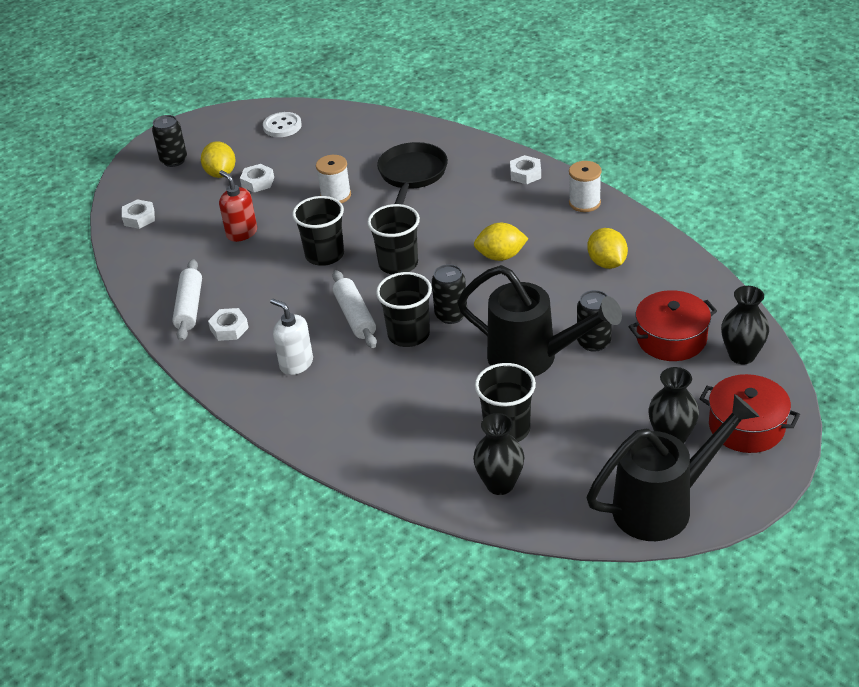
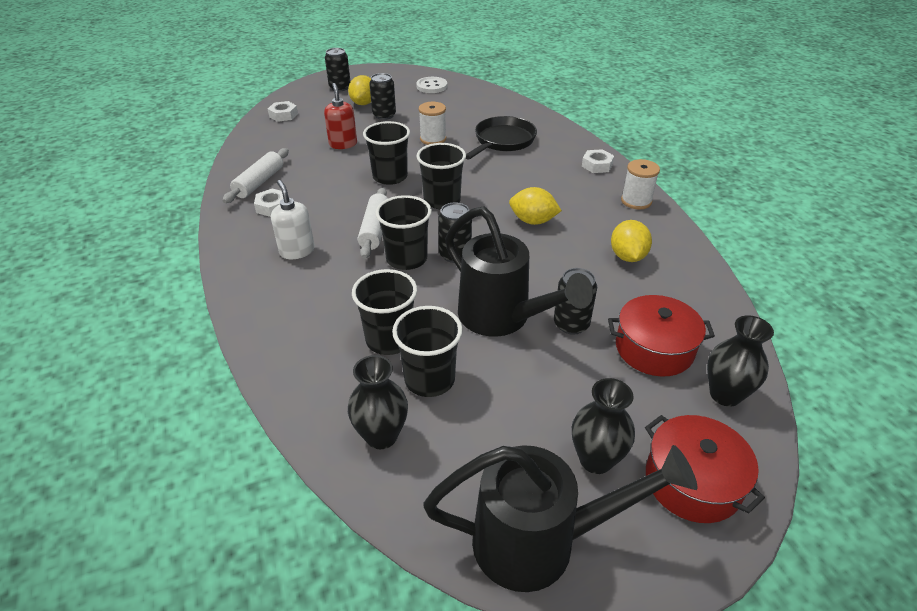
camera: 20 degrees right, 0 degrees up
(258, 182) = (384, 115): white nut -> black can
(449, 411) = (389, 340): none -> black cup

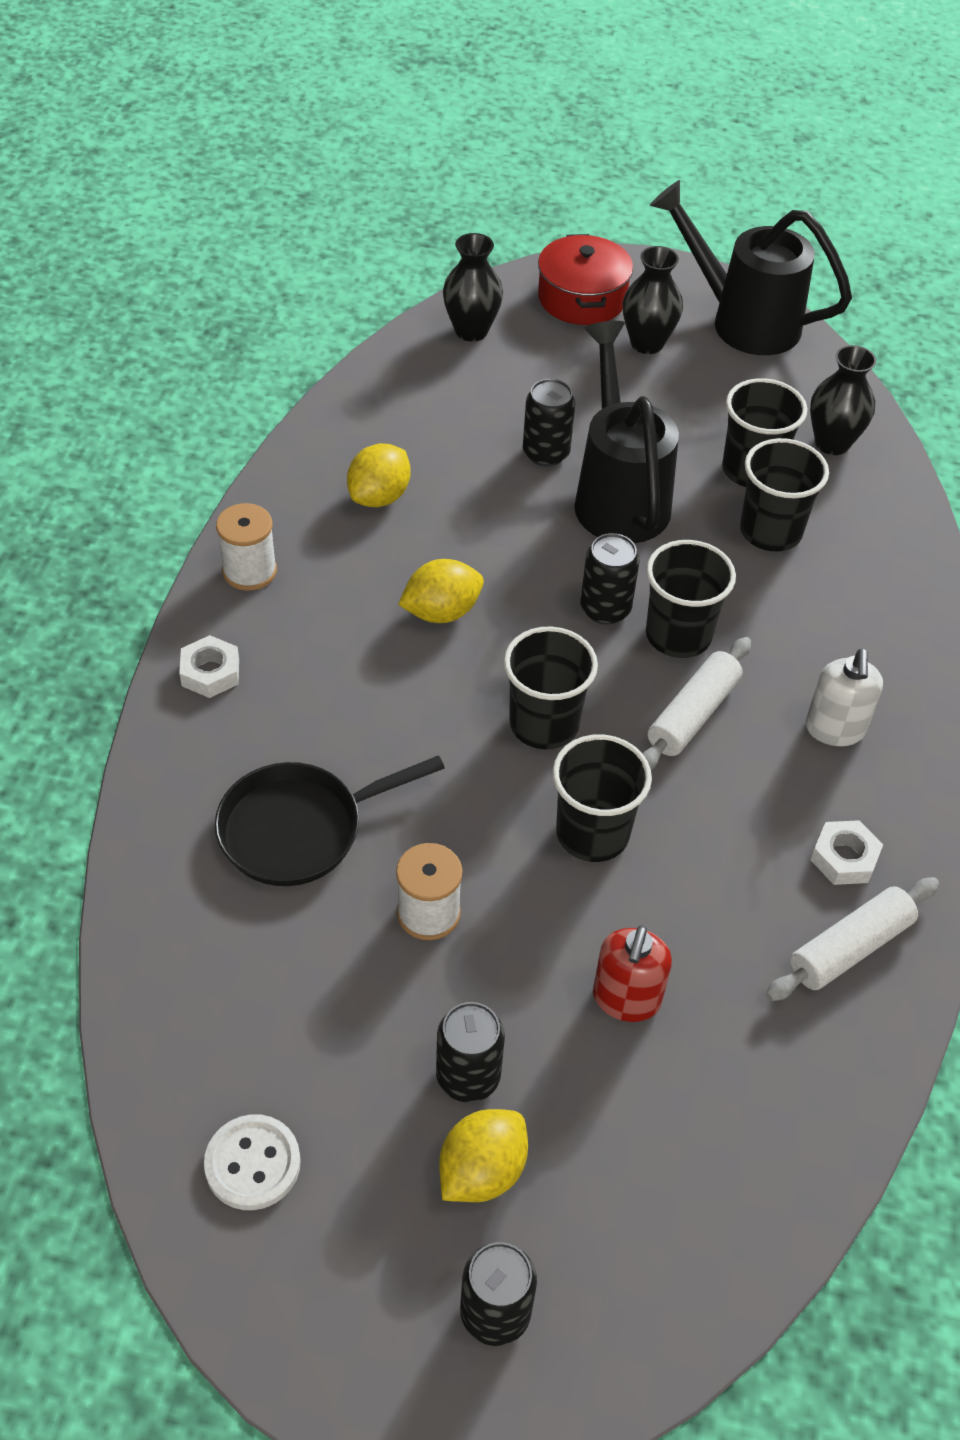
camera: 150 degrees left, 10 degrees up
(283, 115) = (712, 1226): white nut -> none
(533, 221) = (441, 612): yellow lemon -> yellow lemon turned 75 degrees counterclockwise
(654, 349) = (486, 392): red pot -> none

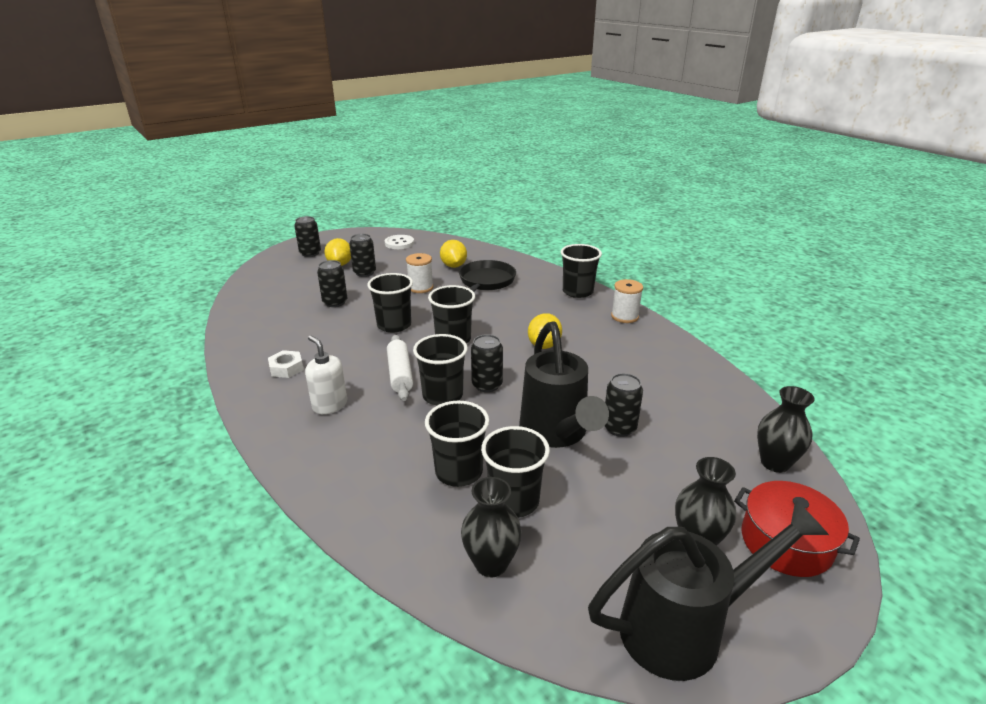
camera: 135 degrees right, 20 degrees down
(210, 672) = (577, 292): white nut -> black cup
(379, 497) = (639, 363): yellow lemon -> yellow lemon (453, 266)
(618, 495) = (556, 434): black watering can -> black watering can turned 45 degrees clockwise
(626, 999) = (335, 302): red soap dispenser -> black can
(850, 948) = (263, 348): white rolling pin -> none

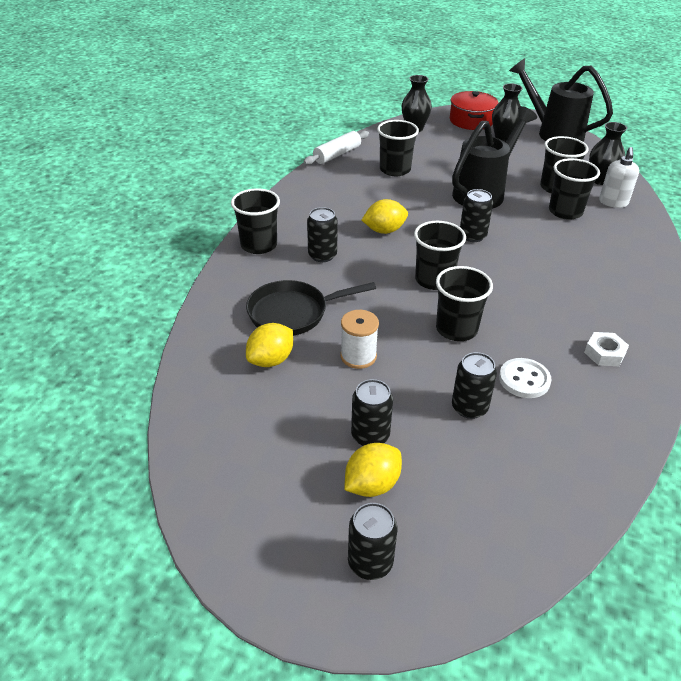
camera: 125 degrees left, 10 degrees up
(329, 405) = (599, 295): white soap dispenser -> white soap dispenser (613, 202)
(399, 243) = (235, 465): white button -> white button (524, 379)
(400, 374) = (518, 282): white rolling pin -> white rolling pin (337, 154)
(442, 395) = (512, 249): black cup -> black cup (395, 170)
(619, 428) = (447, 174): black can -> black can (322, 255)
(624, 316) = (287, 208): white spool -> none

